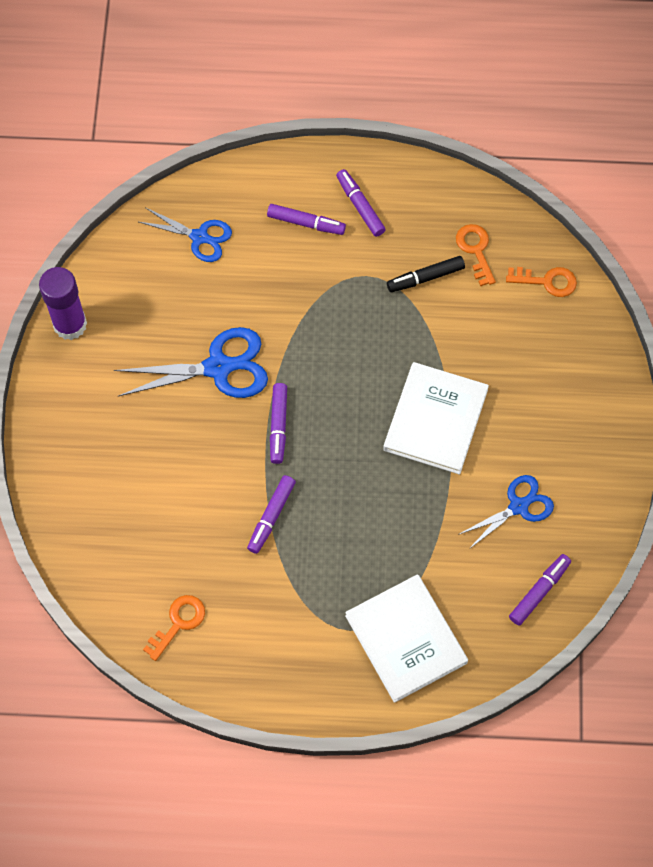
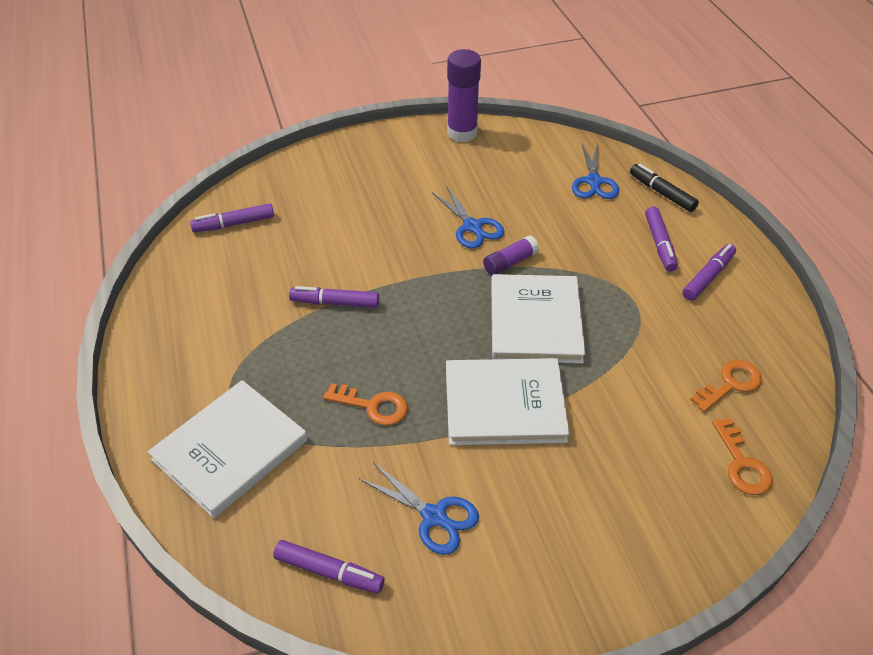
camera: 70 degrees right, 20 degrees down
(178, 623) = (203, 269): orange key -> orange key (373, 406)
(218, 367) = (472, 226): blue scissors -> blue scissors, size x0.64
(278, 425) = (434, 282): purple marker -> purple marker (234, 224)
(279, 354) = (510, 263): none -> purple glue stick
(358, 362) = (535, 322): none -> white book
(425, 278) = (666, 350): black marker -> black marker (662, 193)

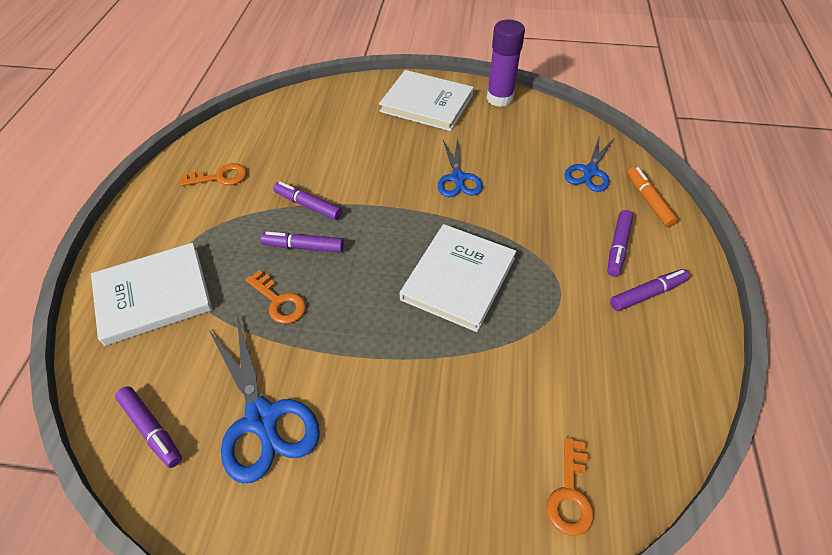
camera: 25 degrees right, 5 degrees up
(234, 224) = (278, 120): purple marker -> purple marker (303, 247)
(434, 516) = (262, 418): blue scissors -> blue scissors, size x1.56
(504, 404) = (384, 343): white book -> white book (427, 103)
(510, 263) = (470, 219): purple glue stick -> none
(662, 193) = (648, 201): black marker -> orange marker
(730, 384) = (607, 407): orange key -> orange key (220, 177)

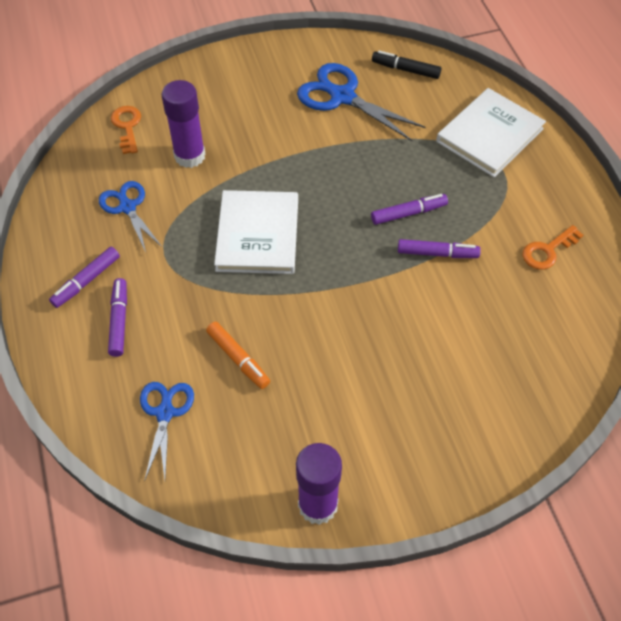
camera: 155 degrees right, 5 degrees up
(152, 429) = (406, 70): purple marker -> black marker
(279, 301) = (391, 165): orange key -> none
(427, 103) = (408, 452): white book -> none
(458, 178) = (309, 344): blue scissors -> blue scissors (127, 207)
(497, 405) = (189, 156): none -> purple glue stick
(648, 201) = (92, 394): orange marker -> orange marker (238, 358)

